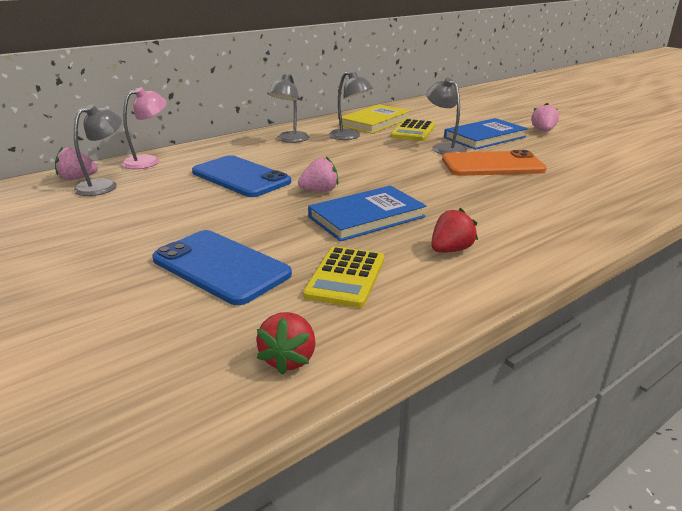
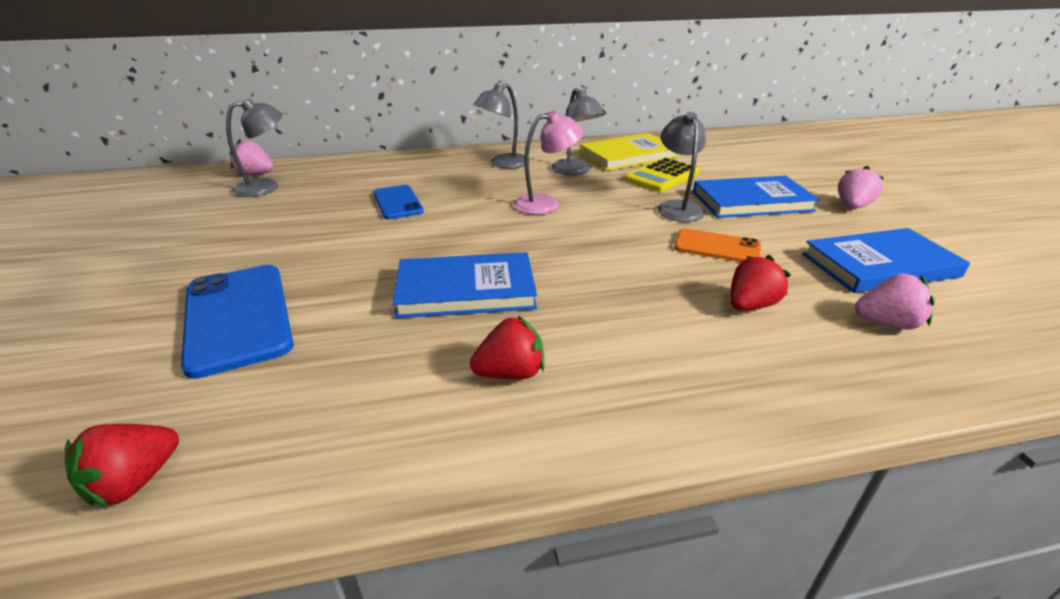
camera: 25 degrees right, 5 degrees up
(148, 161) = (338, 166): pink lamp -> pink lamp (546, 204)
(241, 177) = (398, 202): blue phone -> blue phone, size x0.60
(319, 191) = (457, 239): pink strawberry -> pink strawberry (887, 323)
(346, 277) = (339, 375): yellow calculator -> none
(492, 165) = (717, 247): orange phone -> orange phone, size x0.60
(542, 190) = (750, 305): none -> red strawberry
(586, 158) = (880, 265): none -> blue book

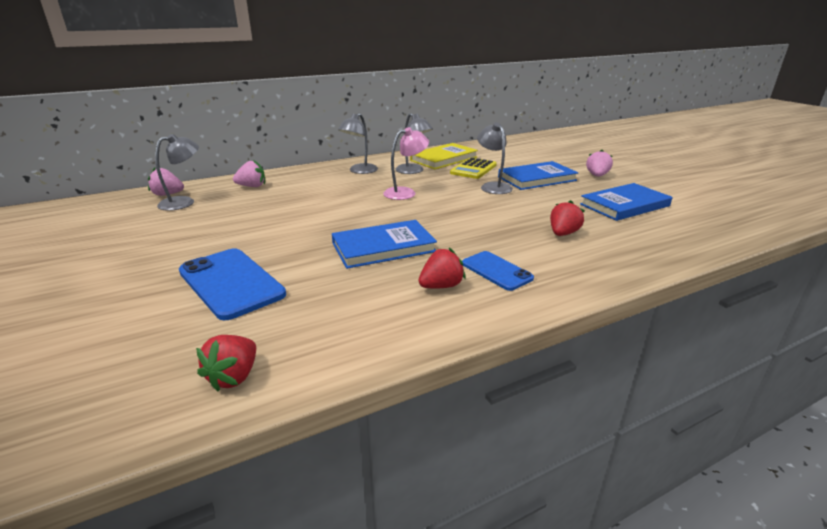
camera: 15 degrees left, 5 degrees down
(398, 202) = (298, 202): blue phone -> blue phone (496, 271)
(717, 247) = (528, 206): orange phone -> none
(887, 323) = (639, 233): pink strawberry -> pink strawberry (252, 186)

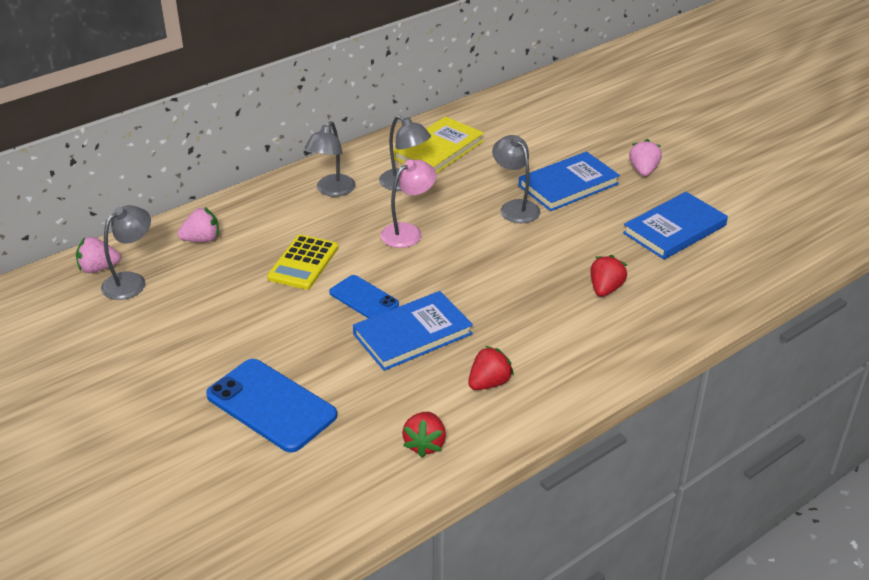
camera: 10 degrees left, 10 degrees up
(234, 377) = (336, 508): red strawberry -> red strawberry (425, 444)
(473, 169) = (483, 171): yellow calculator -> yellow calculator (303, 263)
(496, 271) = (541, 355): blue phone -> blue phone (364, 298)

